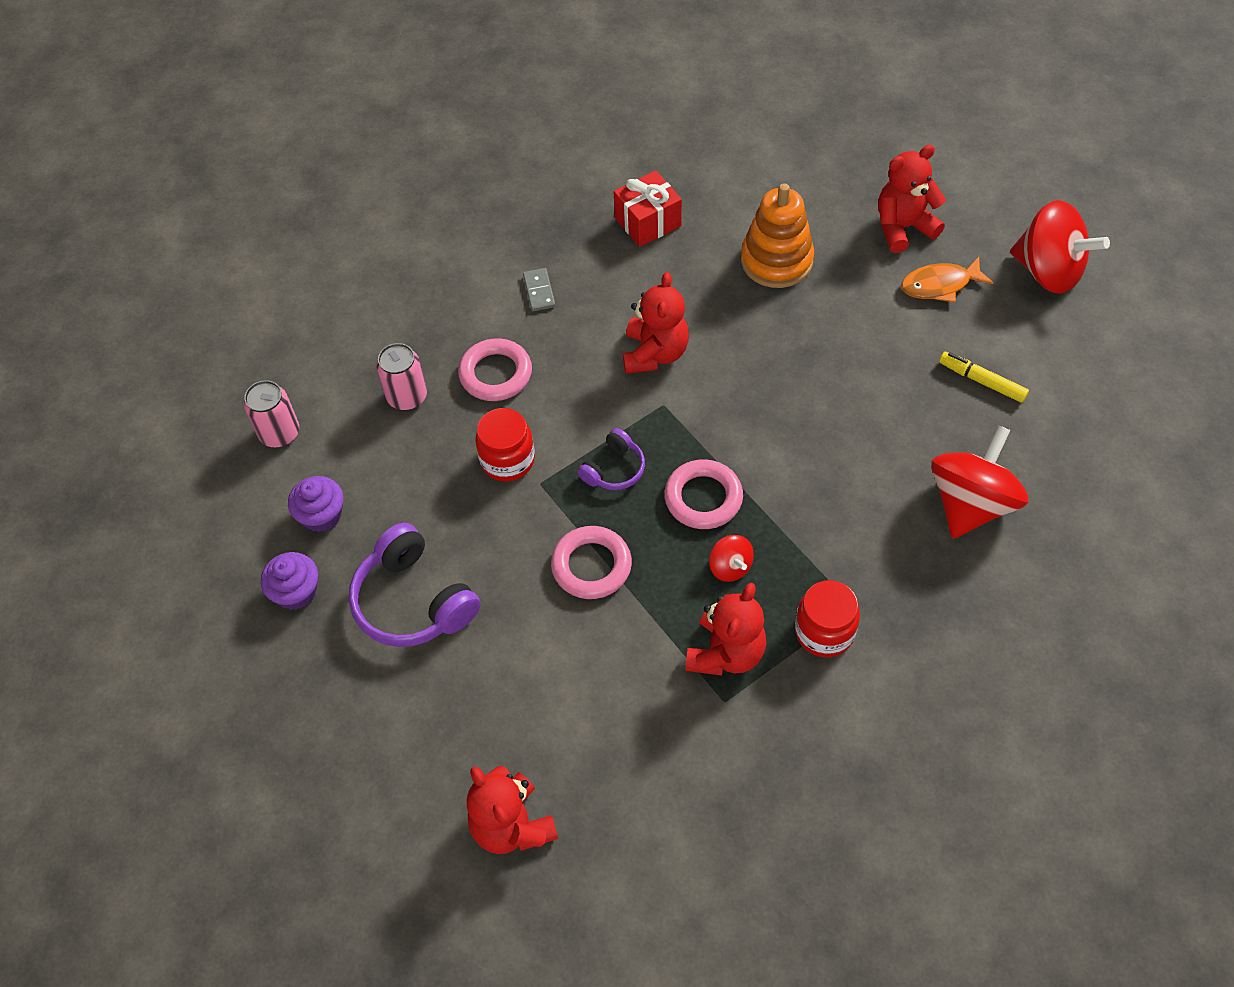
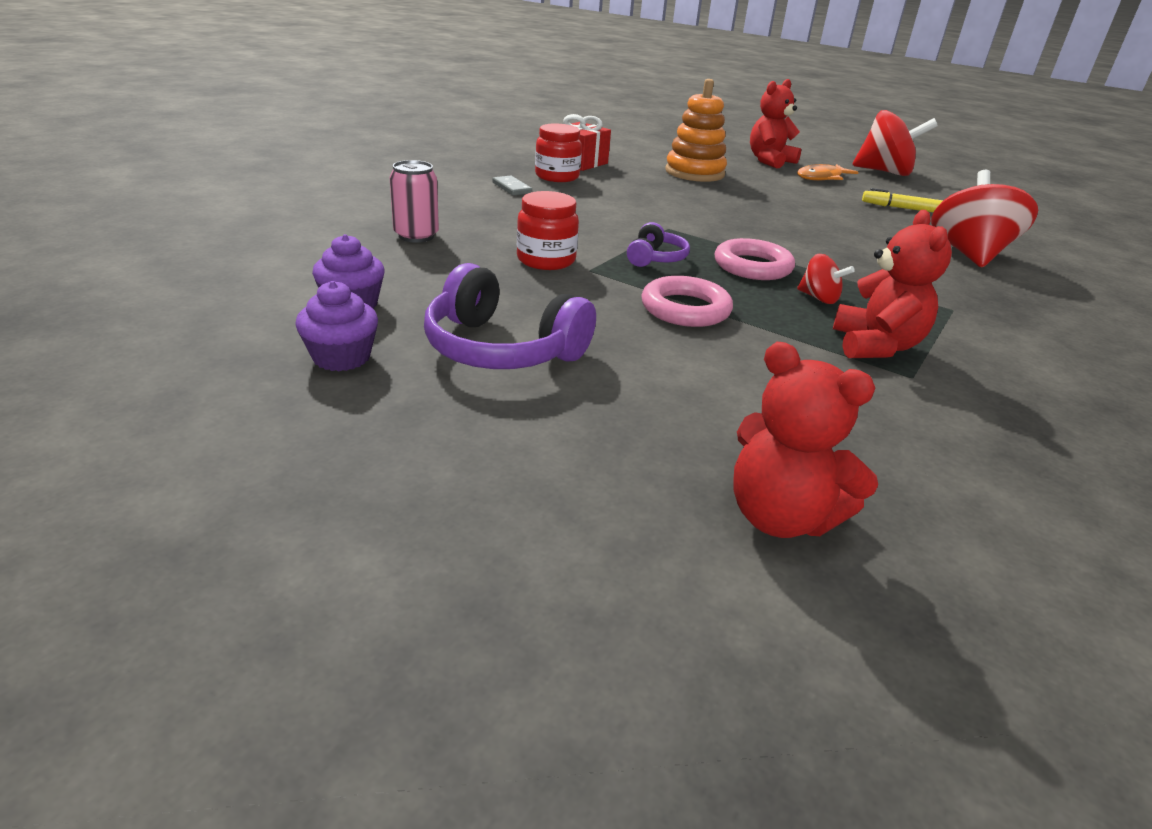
camera: 25 degrees left, 25 degrees down
(279, 433) = (277, 261): pink can -> none
(496, 374) = (500, 222): pink ring -> none
(655, 353) = (638, 208): red teddy bear -> none
(824, 632) = (947, 324): red jar -> red jar (557, 176)

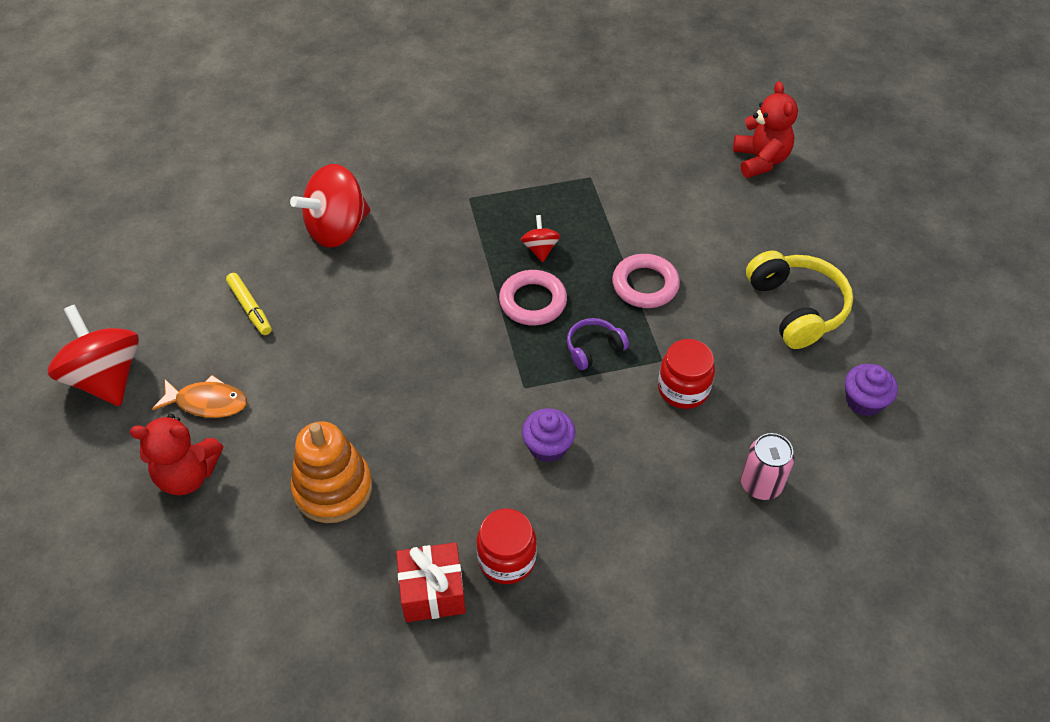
camera: 135 degrees left, 20 degrees up
(341, 357) = (894, 347): purple cupcake -> purple cupcake (548, 446)
(502, 349) = (796, 308): purple headphones -> yellow headphones
(511, 188) = (588, 551): grey domino -> none
(875, 346) = (574, 201): red teddy bear -> none

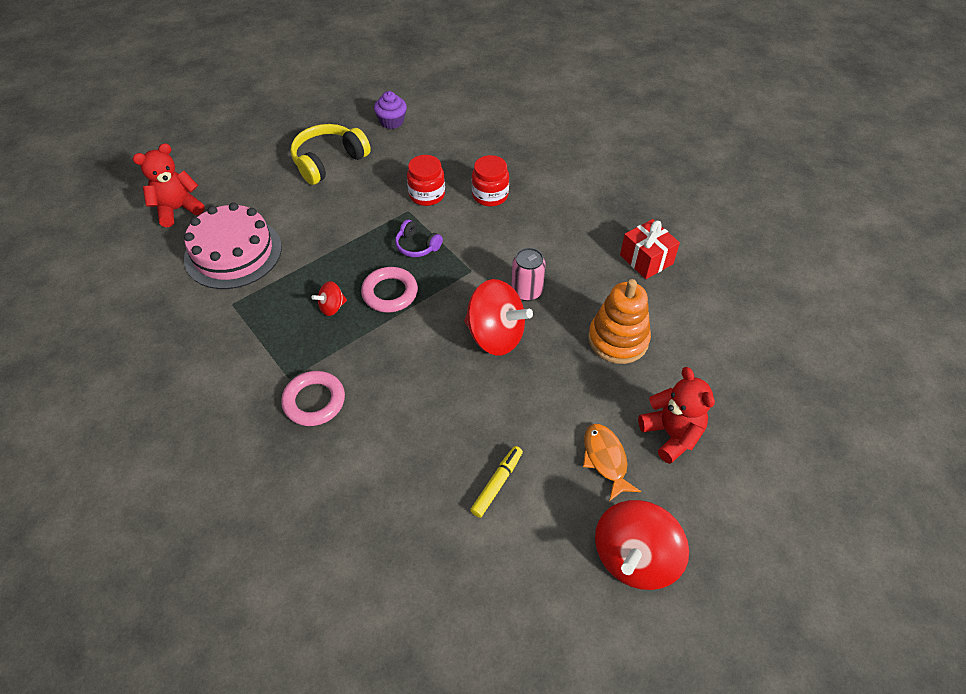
camera: 115 degrees left, 0 degrees up
(337, 229) = (370, 463): red spinning top -> red spinning top (495, 336)
(507, 559) = (601, 235): red jar -> red jar (490, 195)
(548, 446) = (511, 243): purple cupcake -> none
(645, 285) = (342, 237): pink ring -> pink ring (314, 401)
(666, 191) = (233, 253): none -> pink cake
(761, 484) = (477, 148): pink can -> pink can (526, 291)

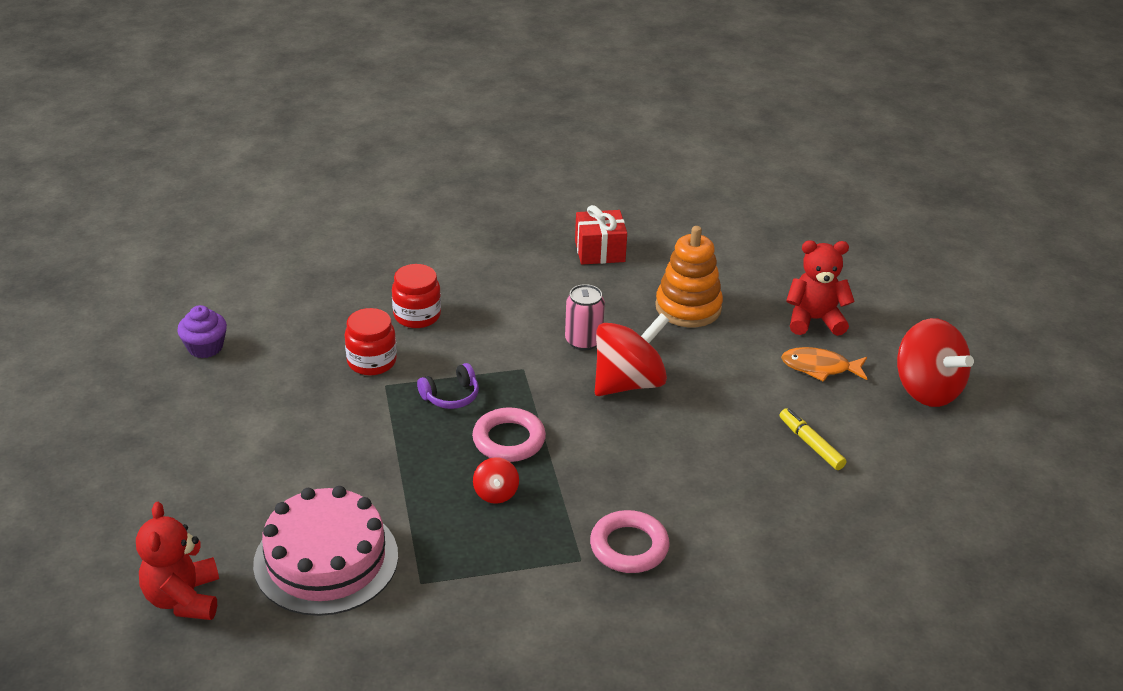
camera: 65 degrees left, 15 degrees down
(329, 161) = (228, 424): yellow headphones -> none

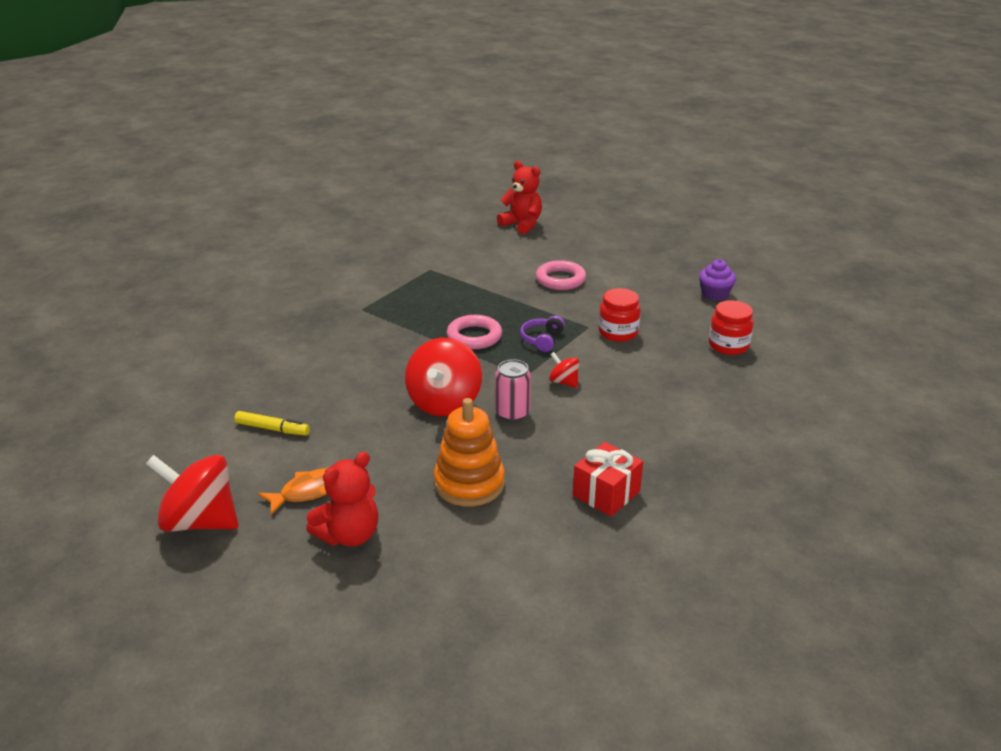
camera: 140 degrees right, 5 degrees down
(326, 559) = (486, 257): pink cake -> none
(417, 315) = (643, 370): red jar -> red jar (728, 345)
(496, 493) = (444, 312): red spinning top -> red spinning top (564, 382)
(629, 546) = (341, 324): pink ring -> pink ring (560, 279)

